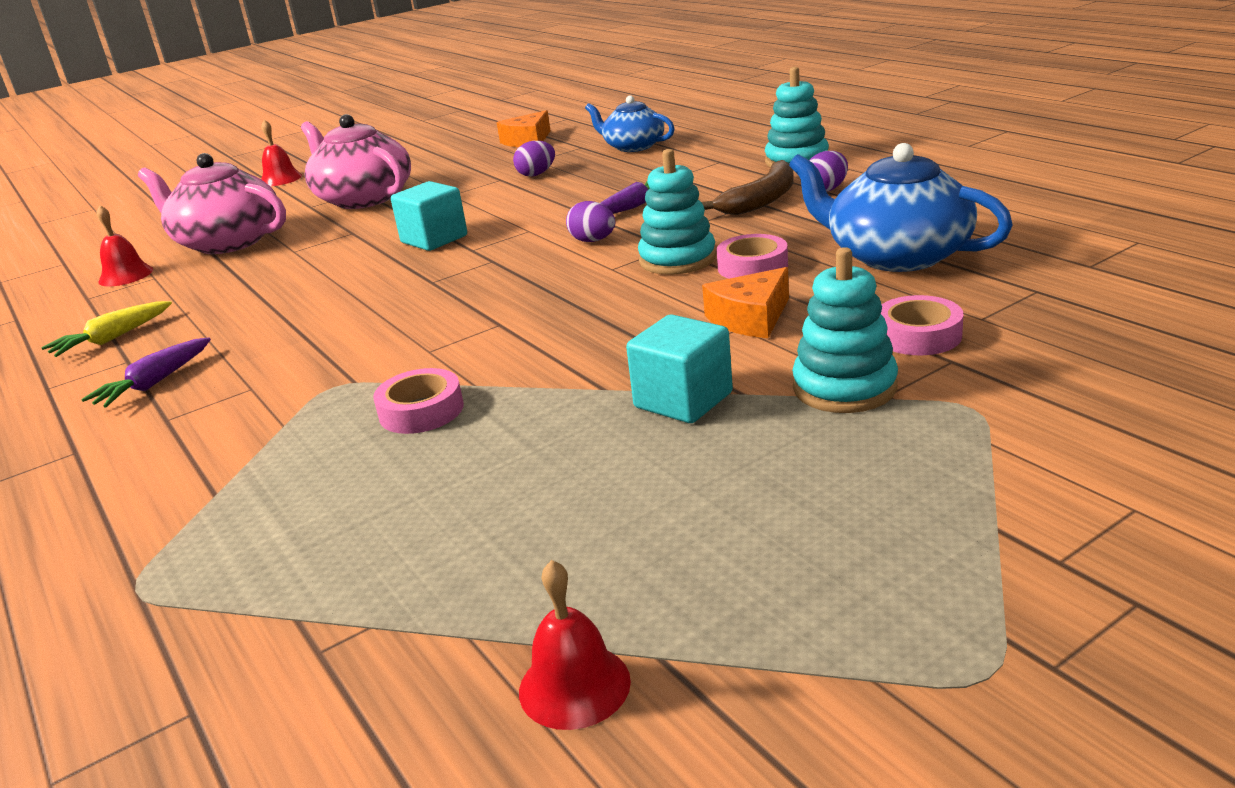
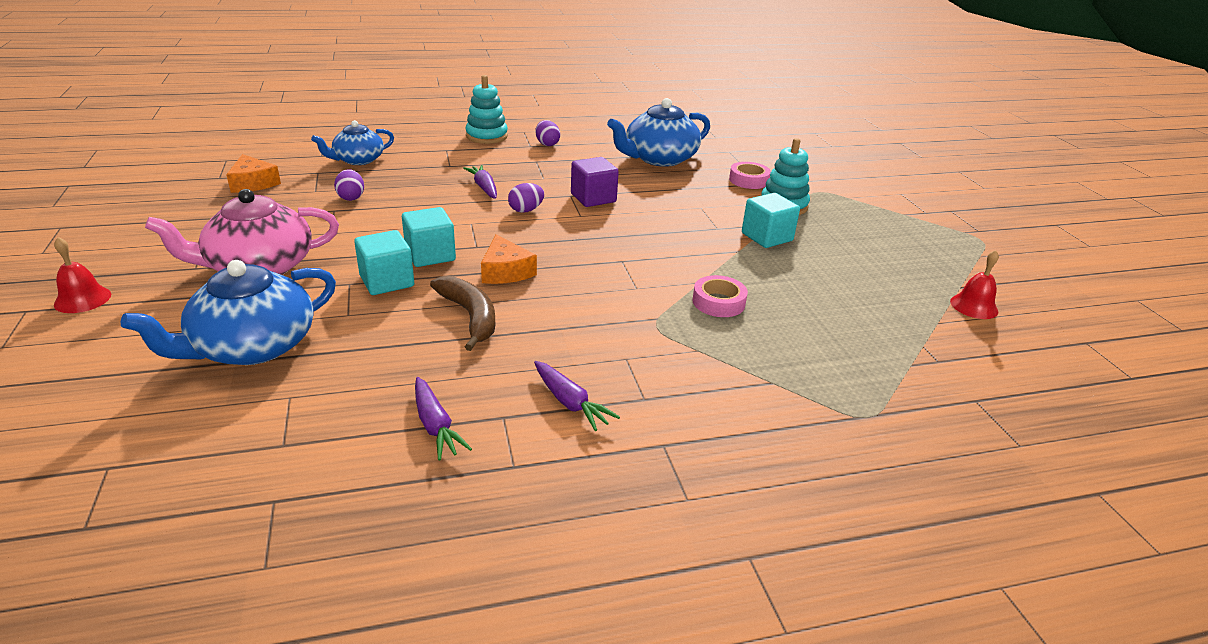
camera: 75 degrees left, 5 degrees up
(112, 338) = (435, 425): yellow carrot -> purple carrot
(126, 275) = (249, 416): red bell -> none
(228, 242) = (252, 346): pink teapot -> blue teapot
(365, 242) = (387, 281): none -> turquoise cube
(677, 259) = (593, 198): turquoise stacking toy -> purple cube
(751, 318) = (693, 202): orange cheese -> orange cheese (505, 271)
(752, 266) = (629, 186): pink tape -> none
(761, 200) = (536, 159): brown banana -> brown banana (470, 316)

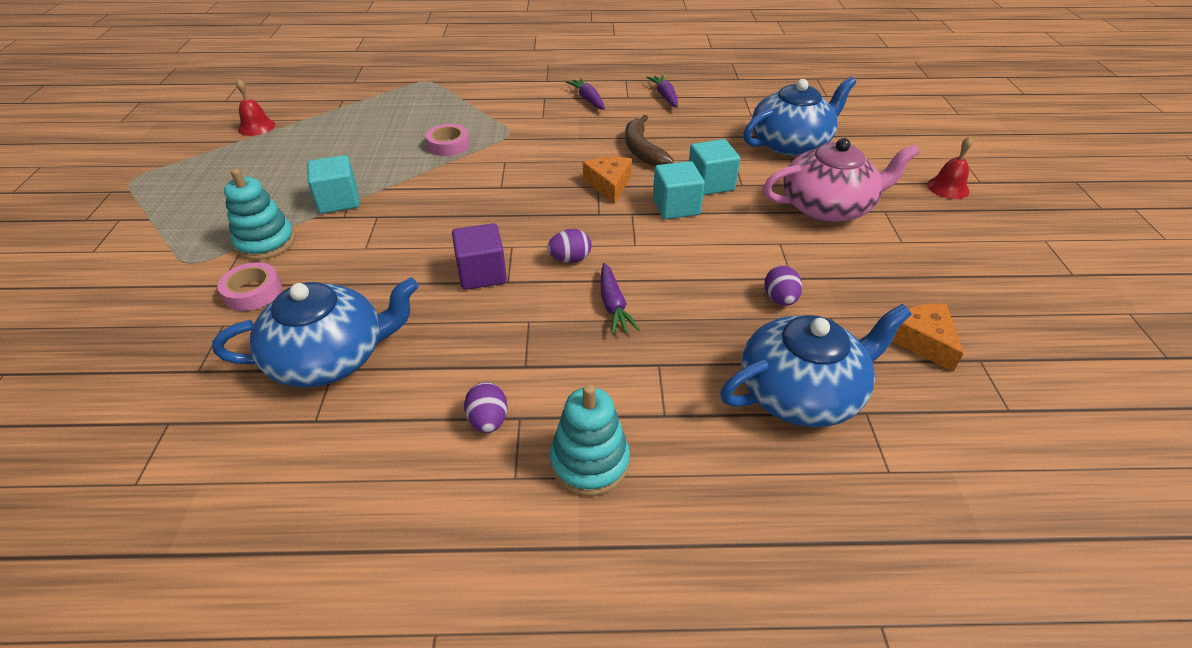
camera: 165 degrees left, 10 degrees up
(358, 160) = (801, 392): blue teapot -> blue teapot, size x1.58

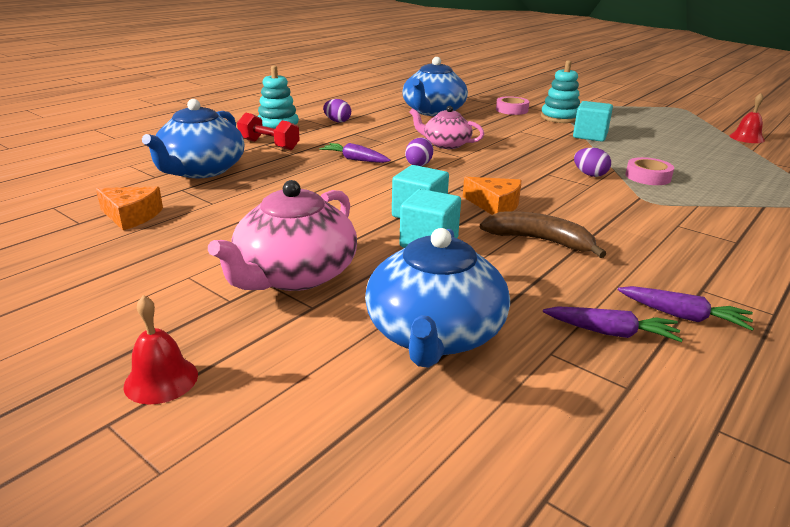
camera: 130 degrees right, 15 degrees down
(482, 274) = (445, 144): purple cube -> pink teapot
(588, 99) = (712, 262): purple carrot -> purple carrot (610, 332)
(663, 407) = (269, 145): none -> red dumbbell
(780, 299) = (259, 197): purple egg -> purple egg (590, 175)

